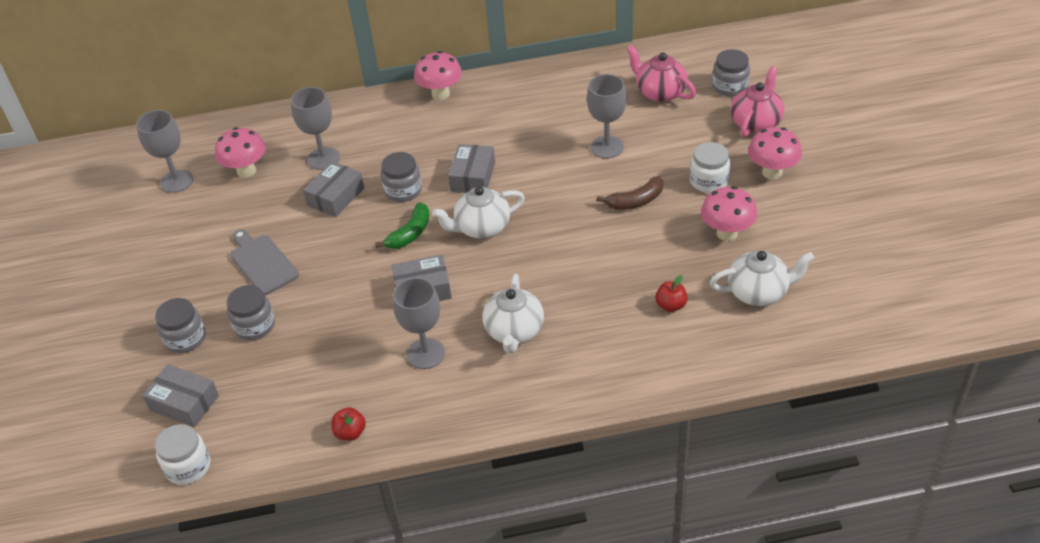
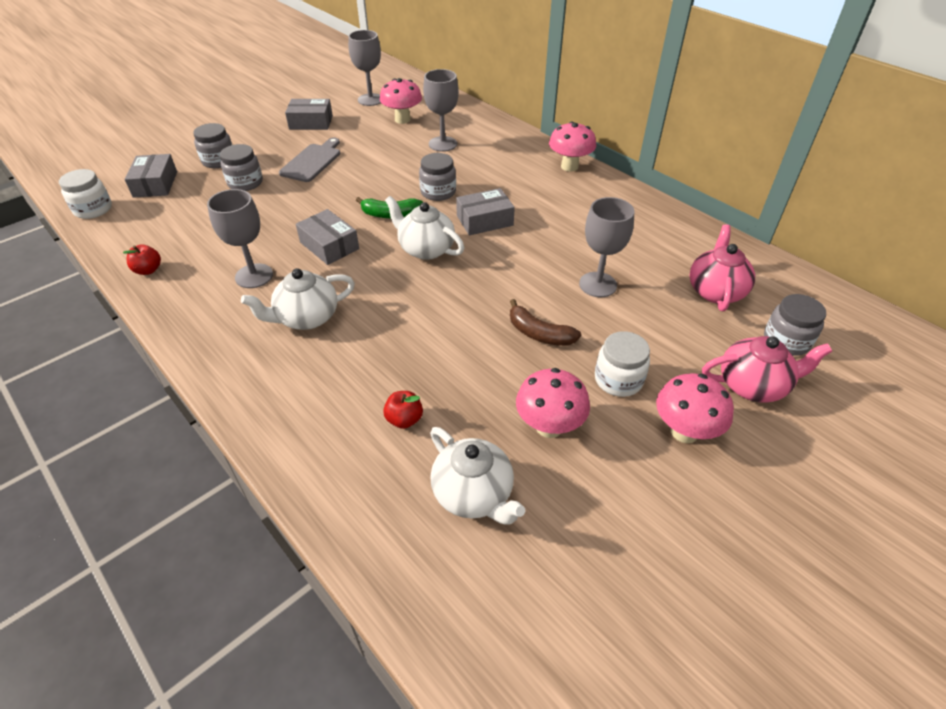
camera: 55 degrees right, 0 degrees up
(336, 197) = (405, 165): grey box -> grey box (311, 122)

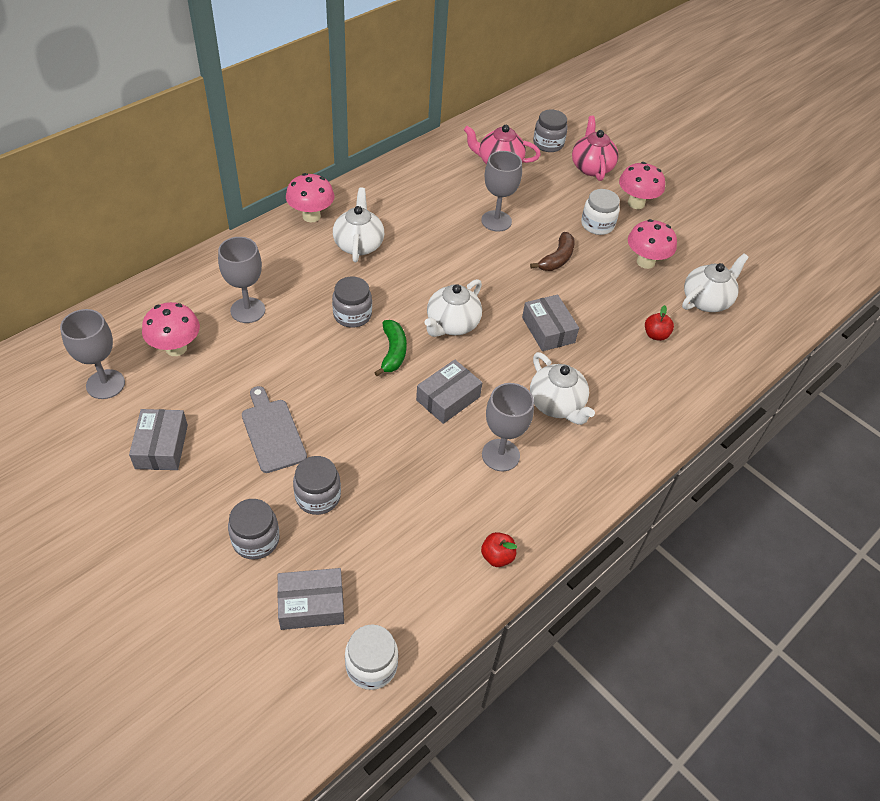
camera: 95 degrees left, 5 degrees up
(312, 161) = (272, 432): grey cutting board -> grey cutting board turned 45 degrees clockwise
(484, 220) = (405, 282): grey box -> grey box (548, 330)
(535, 193) = (358, 244): none -> white teapot

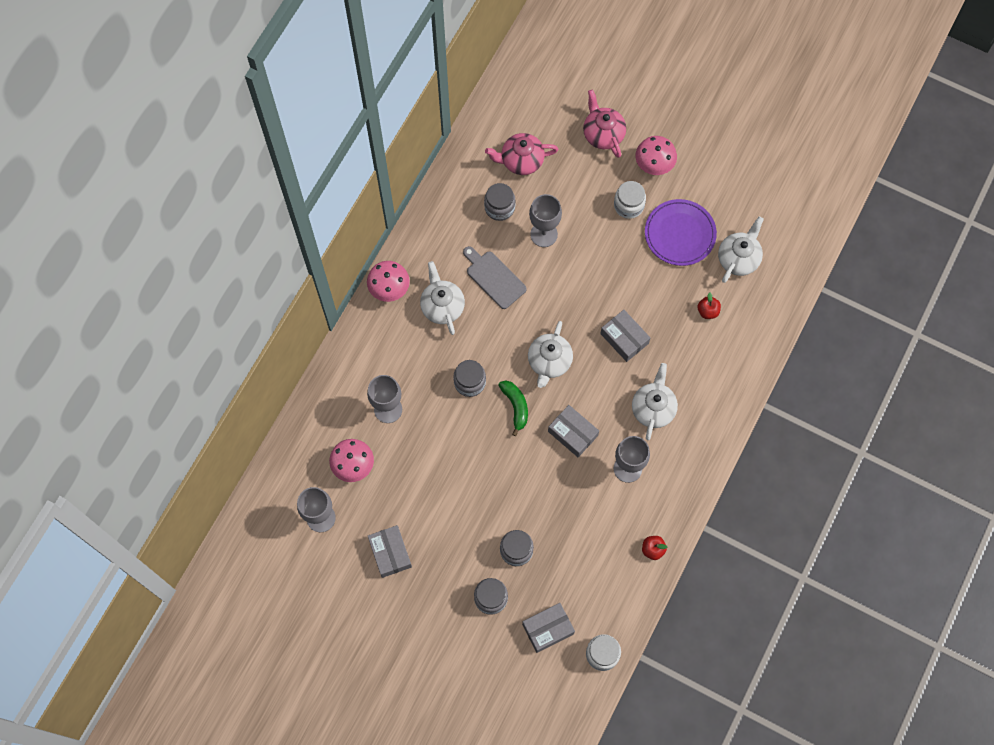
camera: 15 degrees left, 20 degrees up
(272, 432) = (461, 511): grey cutting board -> grey cutting board (494, 278)
(448, 398) = (572, 433): grey box -> grey box turned 75 degrees counterclockwise
(548, 144) = (555, 117): grey jar -> grey jar (499, 207)
(557, 259) = (607, 259): brown banana -> none
(557, 404) = (653, 408): white teapot -> white teapot turned 120 degrees counterclockwise
(645, 262) = (680, 234): pink mushroom -> purple plate

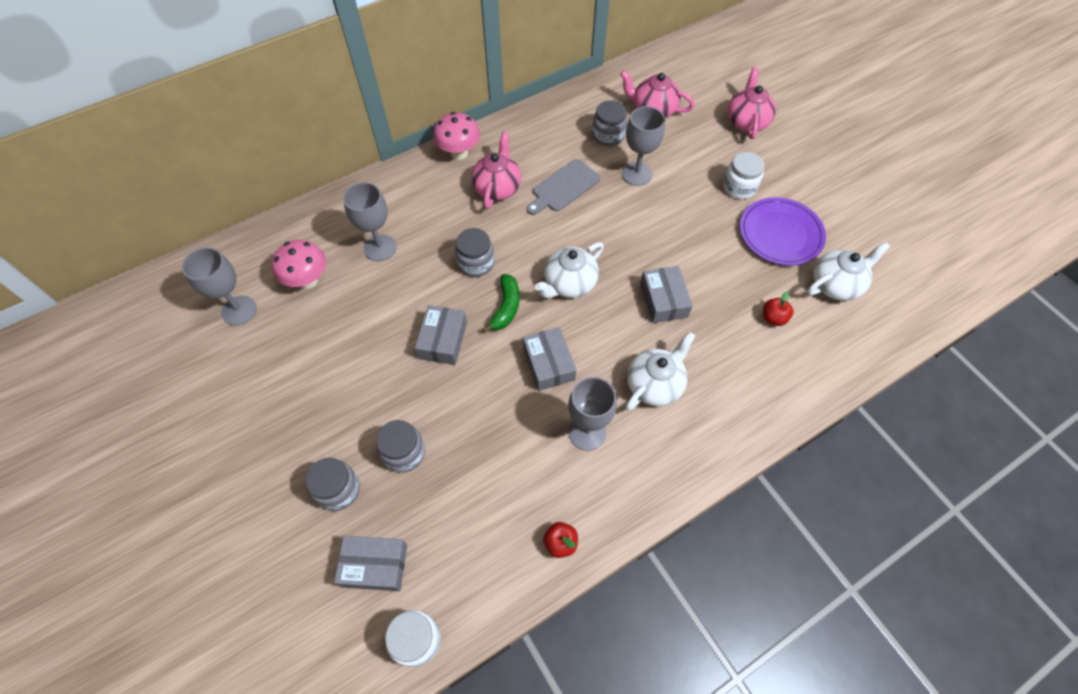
camera: 30 degrees right, 10 degrees down
(390, 553) = (274, 381): grey box -> grey box (443, 340)
(442, 306) = (497, 187): white teapot -> pink teapot
(494, 278) = (563, 187): grey cutting board -> grey cutting board turned 120 degrees counterclockwise
(654, 166) = (784, 166): pink mushroom -> none

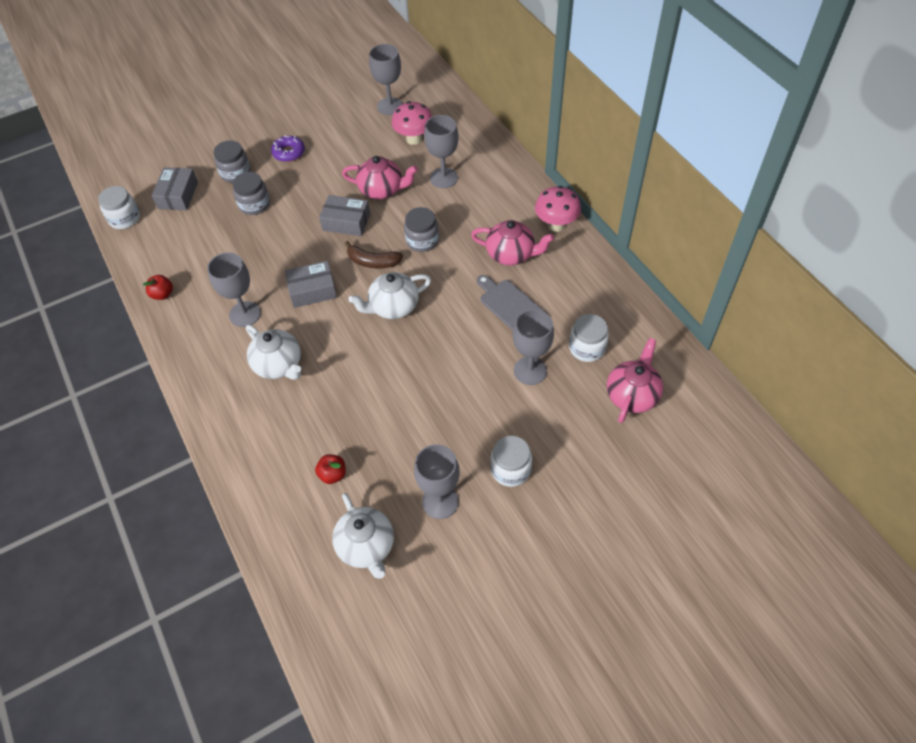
camera: 95 degrees right, 5 degrees down
(308, 423) = (289, 153): none -> purple donut
(506, 307) = (373, 262): green banana -> brown banana
(569, 283) = (393, 307): white teapot -> white teapot turned 75 degrees counterclockwise
(608, 136) = (587, 348): grey jar -> white jar
(663, 300) = (366, 380): grey box -> none
(746, 121) = (620, 495): pink teapot -> pink teapot (382, 190)
(780, 234) = (440, 501): purple plate -> grey goblet

